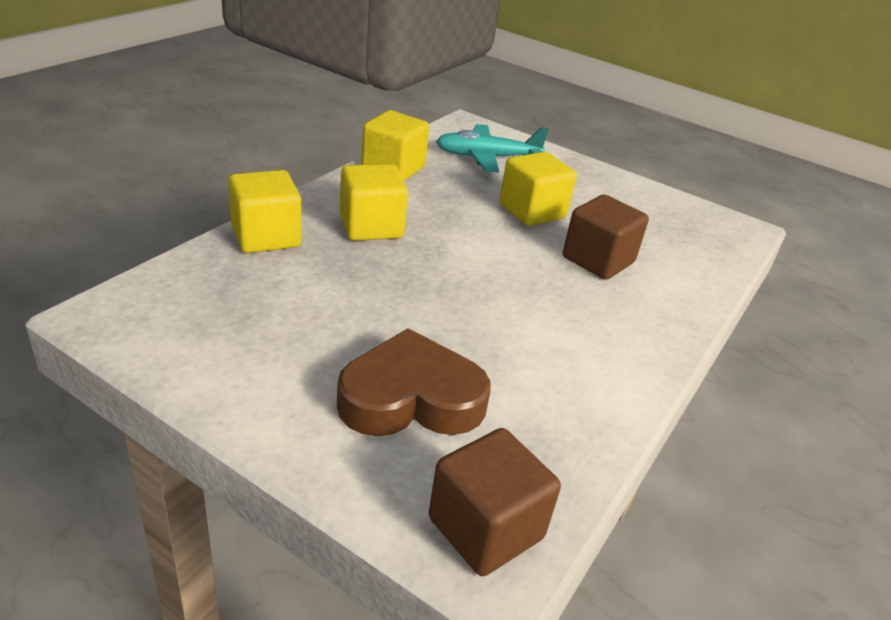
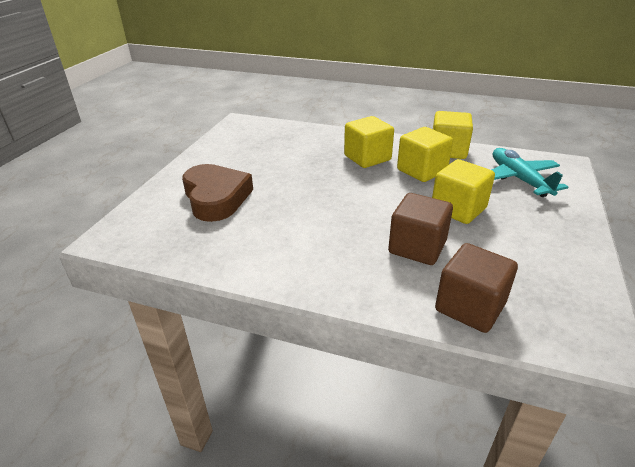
camera: 80 degrees right, 0 degrees up
(266, 236) = (327, 135): yellow cube -> yellow cube (422, 171)
(485, 528) = (129, 233): brown cube -> brown cube (470, 307)

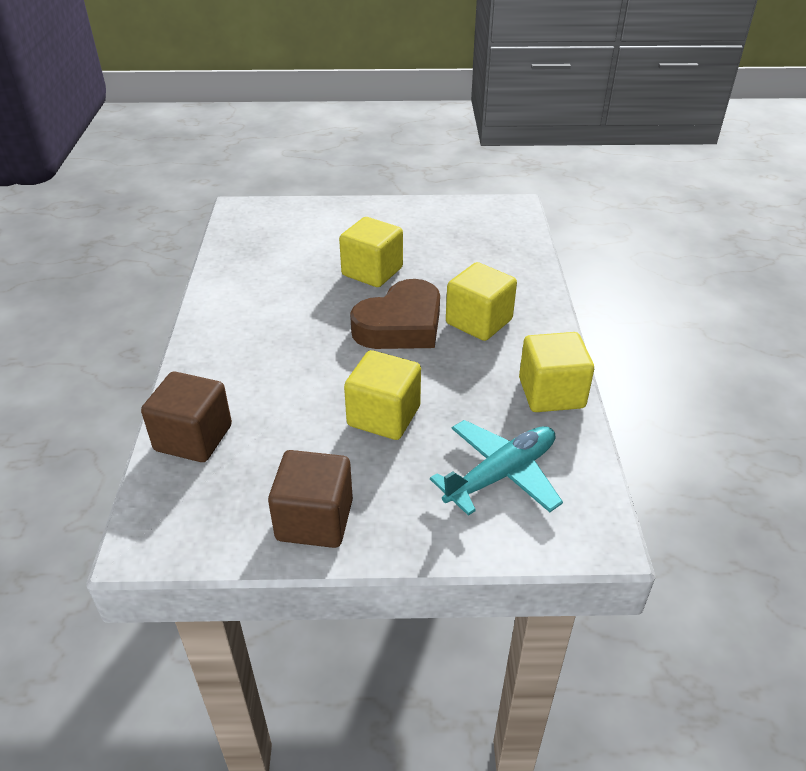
camera: 70 degrees right, 5 degrees up
(216, 198) = (329, 241): brown heart -> brown heart (401, 325)
(417, 247) = (287, 390): brown cube -> brown cube (314, 520)
(422, 171) = (471, 374): yellow cube -> yellow cube (372, 272)

